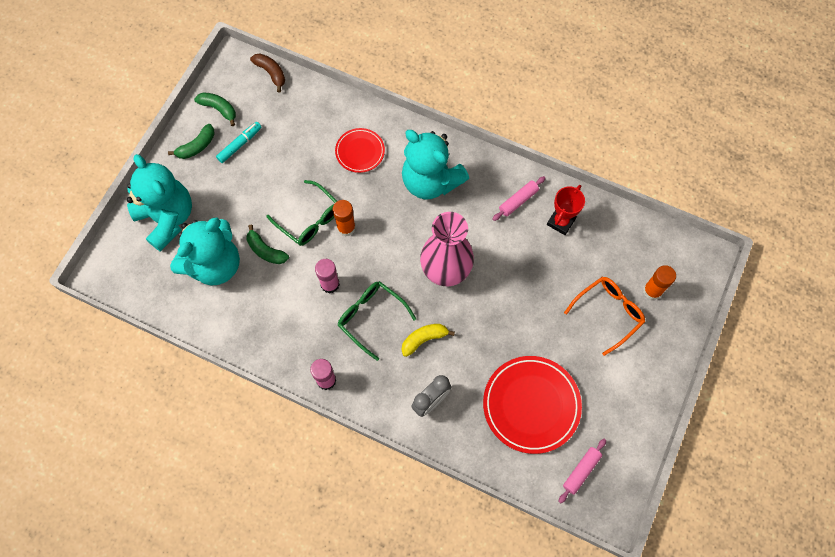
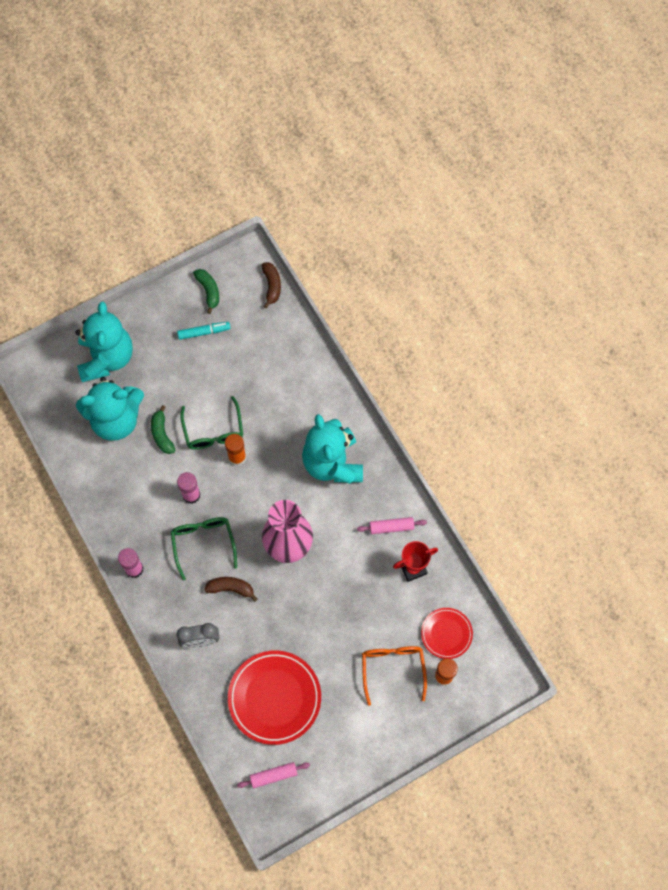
camera: 35 degrees right, 0 degrees up
(197, 146) = (169, 312): green banana -> none
(360, 151) = (294, 400): red plate -> red plate (446, 634)
(424, 339) = (231, 588): yellow banana -> brown banana
(608, 313) = (393, 669): orange glasses -> orange glasses turned 90 degrees counterclockwise

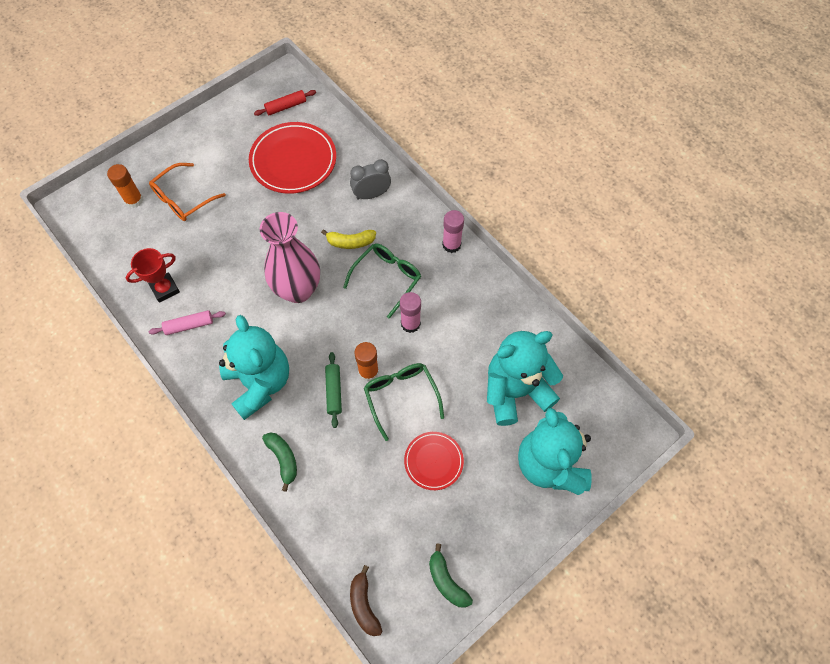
camera: 170 degrees right, 5 degrees down
(162, 434) = (458, 383): green banana -> green banana (283, 459)
(203, 543) = (387, 279): green glasses -> green glasses turned 120 degrees counterclockwise
(204, 332) = (439, 520): turquoise marker -> none
(231, 588) = (350, 242): brown banana -> yellow banana
(270, 445) = (333, 391): none -> green rolling pin
(273, 775) = (286, 106): pink rolling pin -> red rolling pin
(393, 669) = (183, 199): orange glasses -> orange glasses turned 60 degrees clockwise
(446, 634) = (130, 235): red plate -> red plate (433, 461)

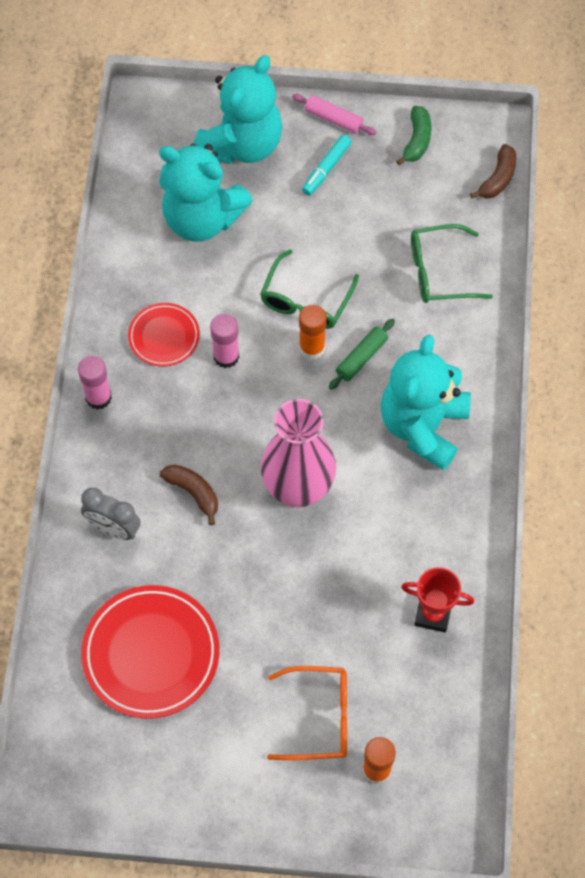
camera: 135 degrees left, 0 degrees up
(189, 325) = (441, 548): pink rolling pin -> pink rolling pin (333, 119)
(283, 459) = (463, 339): green banana -> none
(286, 106) = (82, 744): red rolling pin -> none
(350, 242) = (193, 493): yellow banana -> brown banana
(387, 279) = (199, 420): green glasses -> green glasses (439, 272)
(433, 461) = (335, 227): red plate -> red plate (164, 336)
(481, 498) = (326, 169): none -> turquoise marker

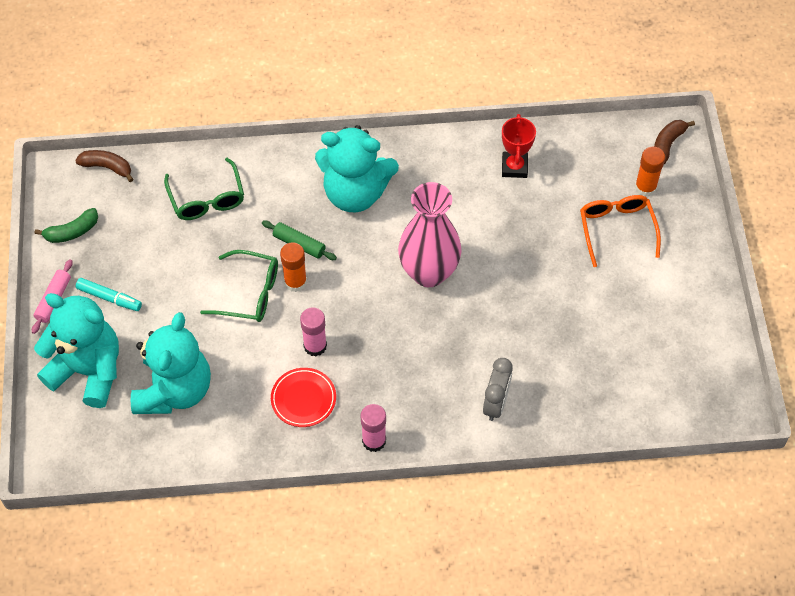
camera: 100 degrees left, 5 degrees down
(151, 654) = (597, 354): red plate -> none
(193, 493) = (449, 348): brown banana -> brown banana (667, 144)
(417, 140) = (72, 231): green banana -> green banana turned 150 degrees clockwise

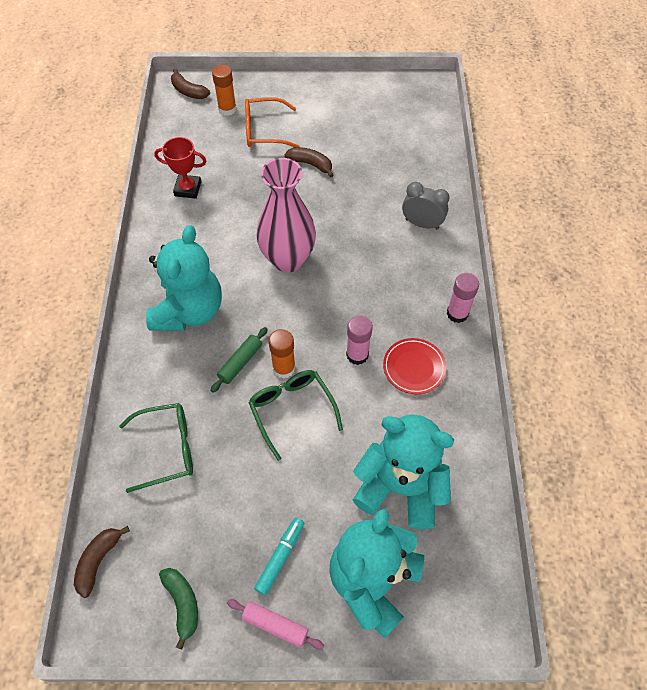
camera: 85 degrees left, 0 degrees up
(249, 293) = (292, 410): green glasses -> green glasses turned 45 degrees counterclockwise
(570, 282) = (311, 164): none -> brown banana

